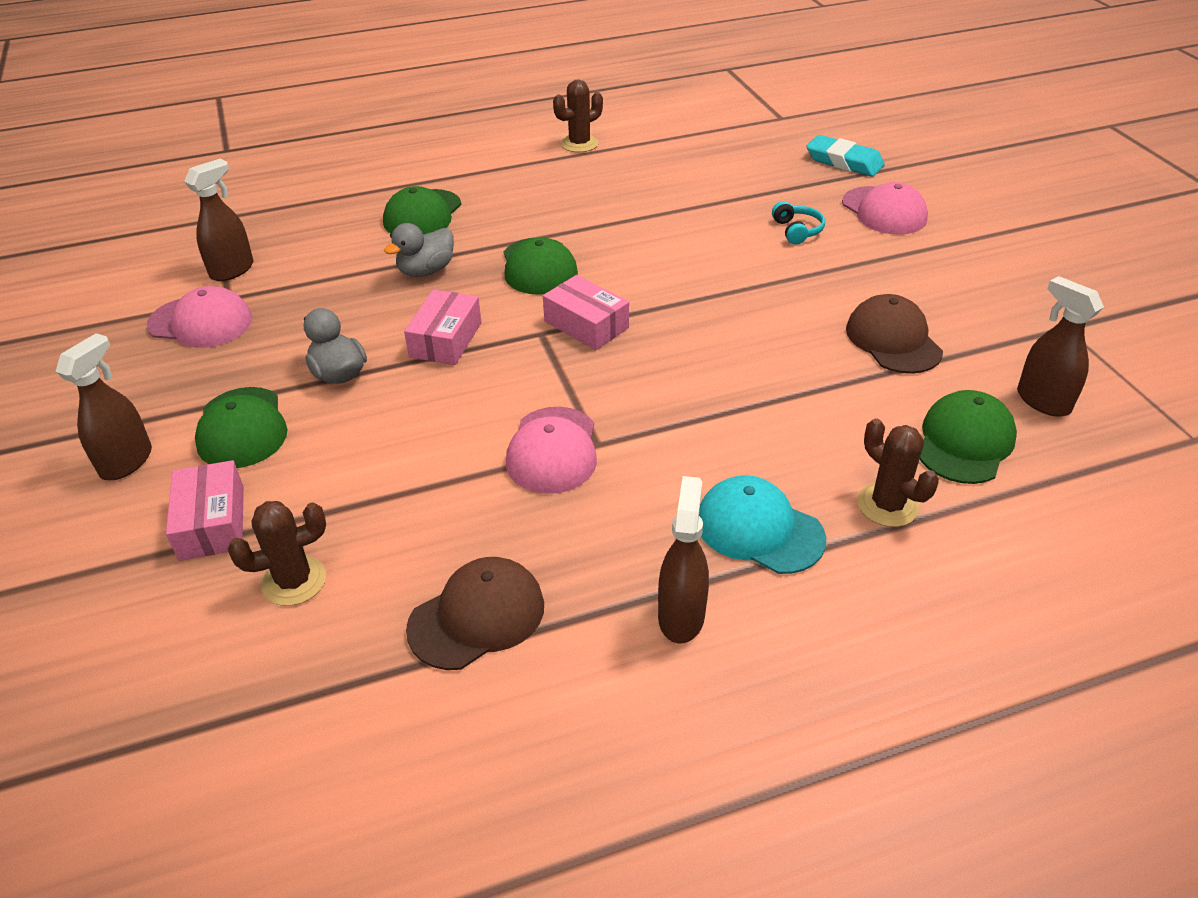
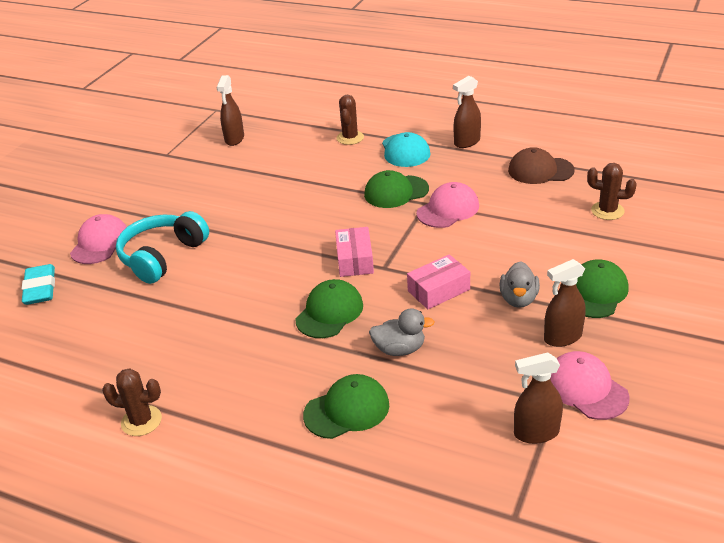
camera: 135 degrees left, 5 degrees down
(127, 462) = (672, 303): brown spray bottle -> brown spray bottle (562, 337)
(212, 523) = (635, 250): pink box -> none
(797, 230) = (162, 256): turquoise headphones -> turquoise headphones, size x2.16
(893, 340) = (237, 183): brown cap -> none
(964, 442) = (288, 141): green cap -> green cap (396, 192)

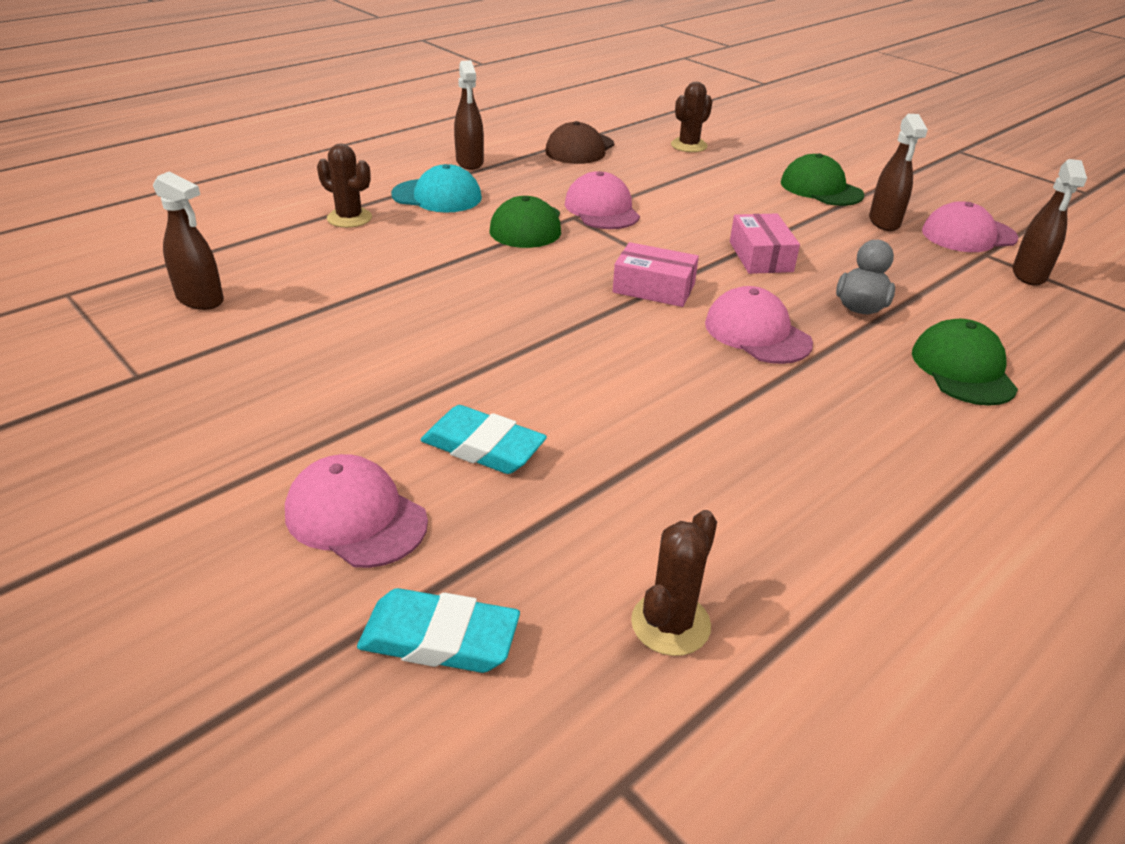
camera: 70 degrees left, 0 degrees up
(141, 421) = (937, 559): brown cactus -> brown cactus (670, 624)
(162, 256) = (483, 447): turquoise headphones -> turquoise eraser
(329, 312) = (757, 333): green cap -> pink cap
(518, 299) = (807, 223): grey duck -> none

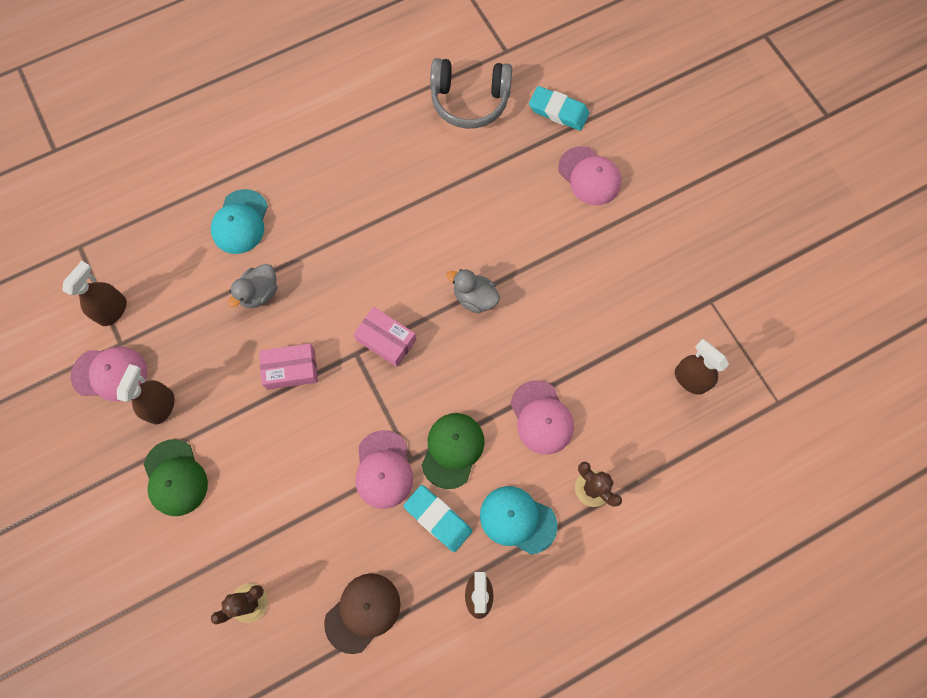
camera: 165 degrees left, 35 degrees up
(483, 447) = (526, 209): turquoise eraser -> turquoise eraser (438, 518)
(543, 336) = (474, 298): none -> grey duck
(670, 624) = (469, 101): brown cactus -> grey headphones
(757, 333) = (341, 277): pink cap -> pink cap (541, 417)
(760, 256) = (291, 369): pink box -> pink box turned 75 degrees clockwise
(963, 369) = (240, 222): green cap -> turquoise cap

